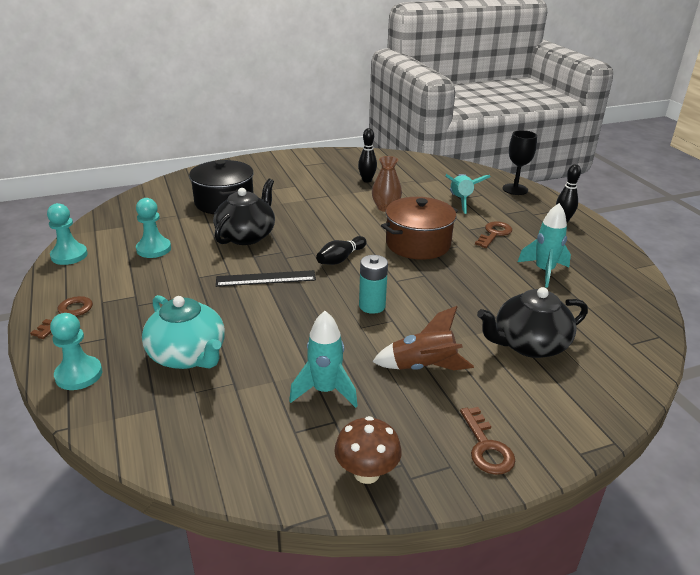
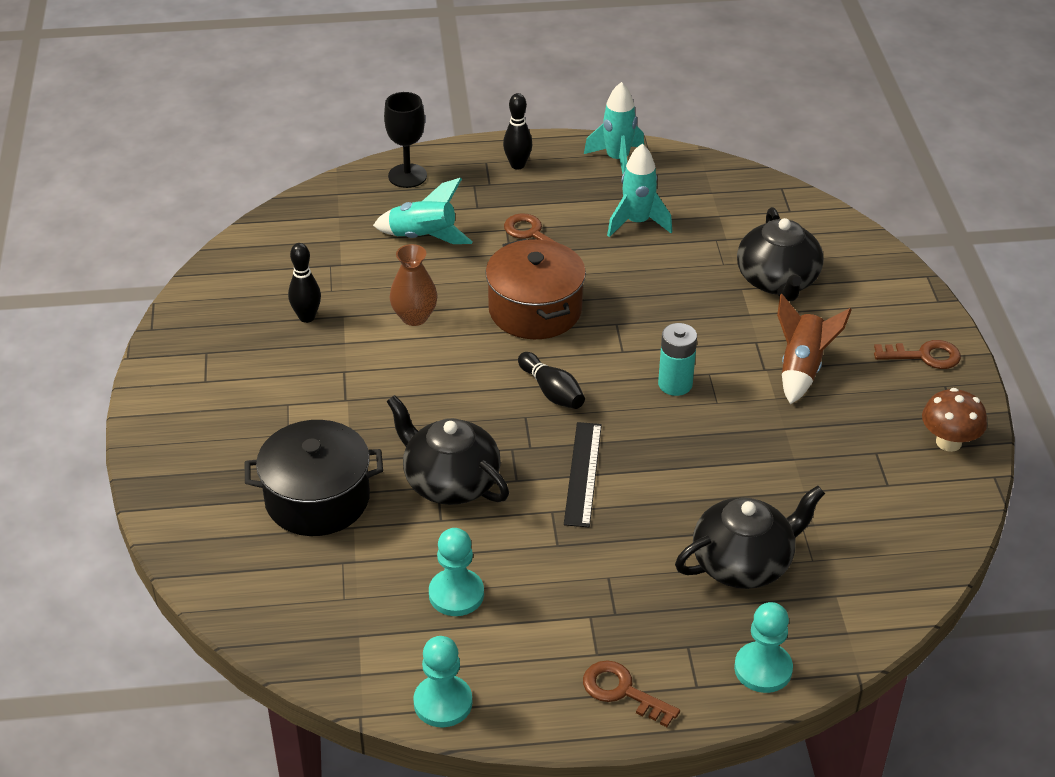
camera: 75 degrees left, 10 degrees up
(188, 355) = (743, 563): turquoise teapot -> black teapot
(325, 391) = (828, 452): turquoise rocket -> turquoise rocket (617, 160)

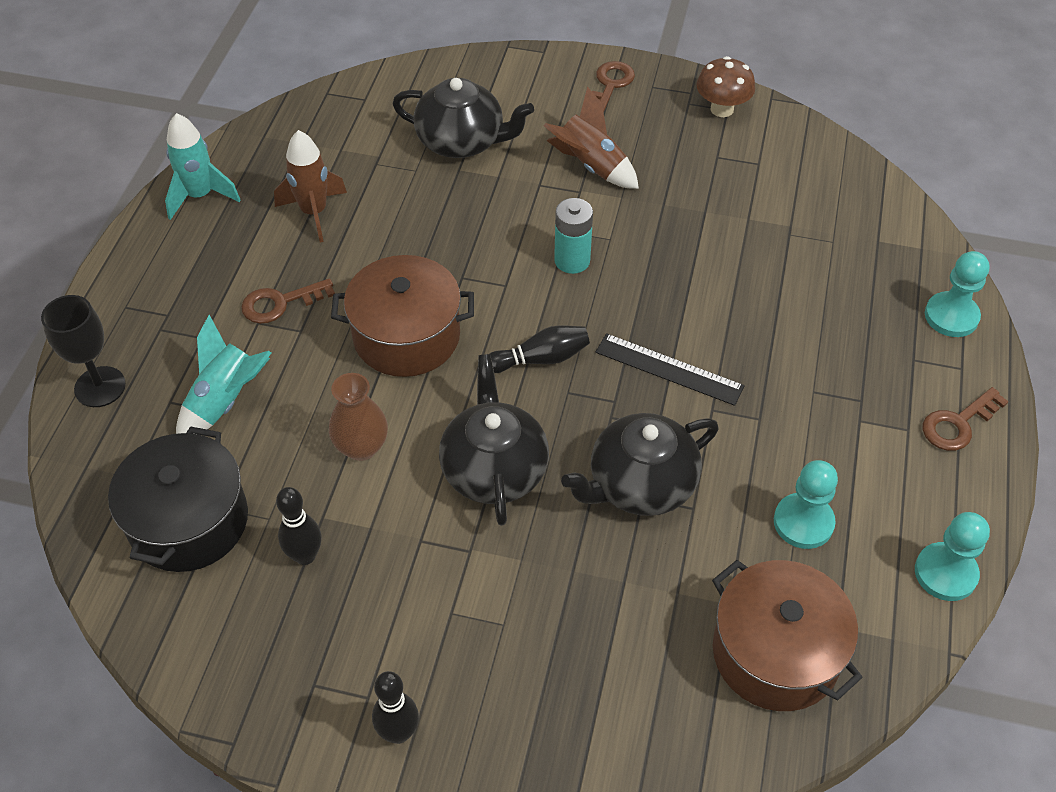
camera: 70 degrees left, 10 degrees up
(317, 499) = (622, 618): black pot -> black pot (189, 521)
(319, 598) = (775, 653): none -> brown pot
(517, 165) = (150, 280): black bowling pin -> black bowling pin (398, 733)
(637, 223) = (314, 213): turquoise rocket -> brown rocket
(743, 563) = (823, 288): black teapot -> black teapot (494, 469)

